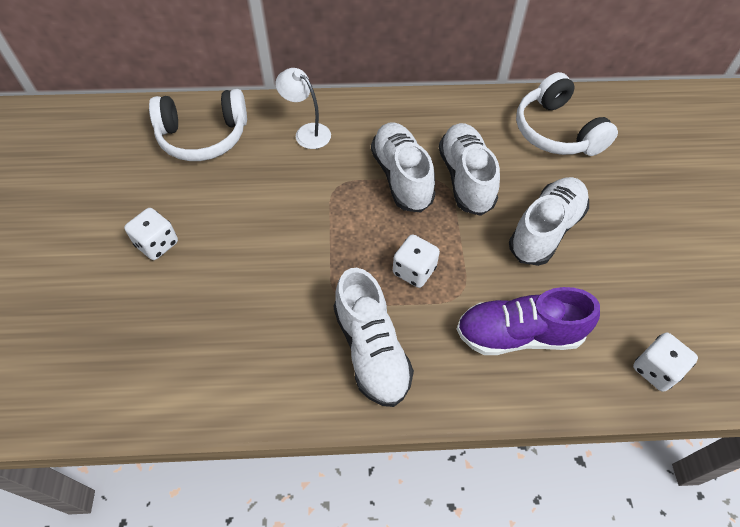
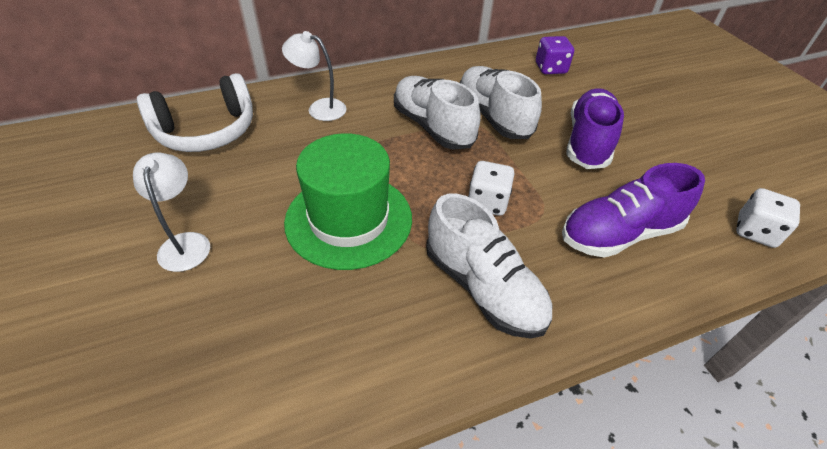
camera: 20 degrees left, 10 degrees down
(157, 244) = (185, 243): white dice -> white lamp
(288, 256) = (349, 219): none -> green hat
(545, 230) = (588, 142): white shoe -> purple shoe
(556, 131) = (550, 68): white headphones -> purple dice

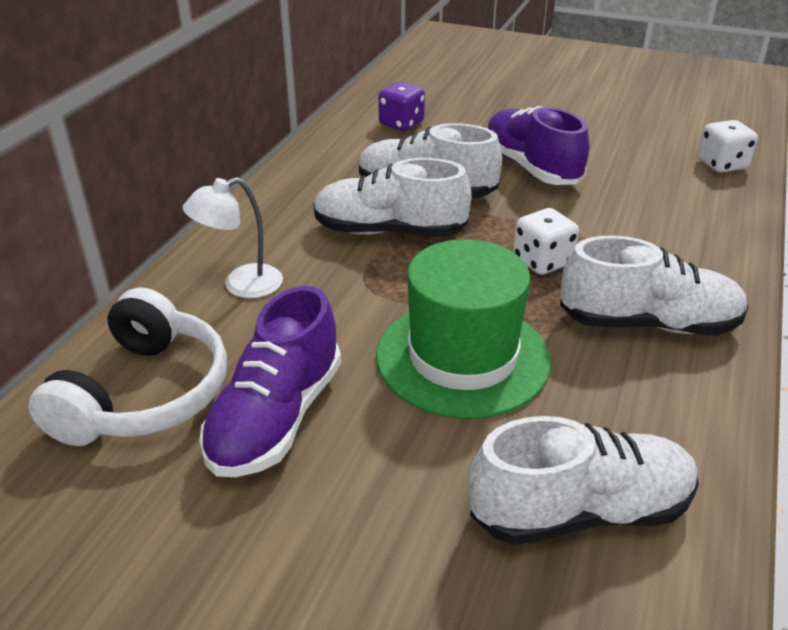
camera: 45 degrees left, 10 degrees down
(185, 243) = (347, 505): white lamp -> none
(258, 345) = (580, 511): none -> white shoe
(619, 233) = (659, 220): purple shoe -> purple shoe (276, 417)

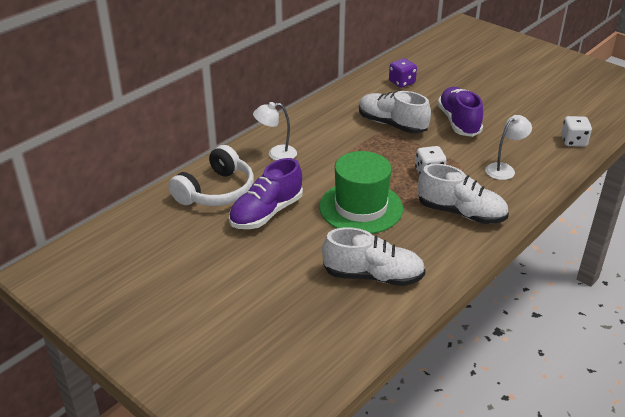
camera: 20 degrees right, 0 degrees up
(389, 231) = (360, 142): white shoe -> none
(657, 228) = (504, 169): none -> white lamp

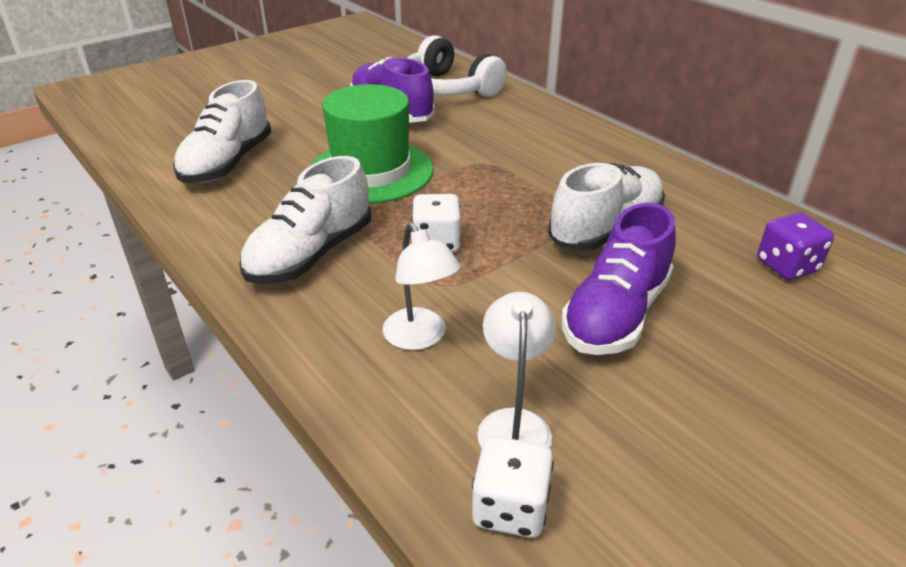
camera: 100 degrees right, 0 degrees up
(276, 154) = (524, 125): white lamp -> white lamp (514, 423)
(459, 122) = (616, 314): purple shoe -> purple shoe turned 120 degrees clockwise

